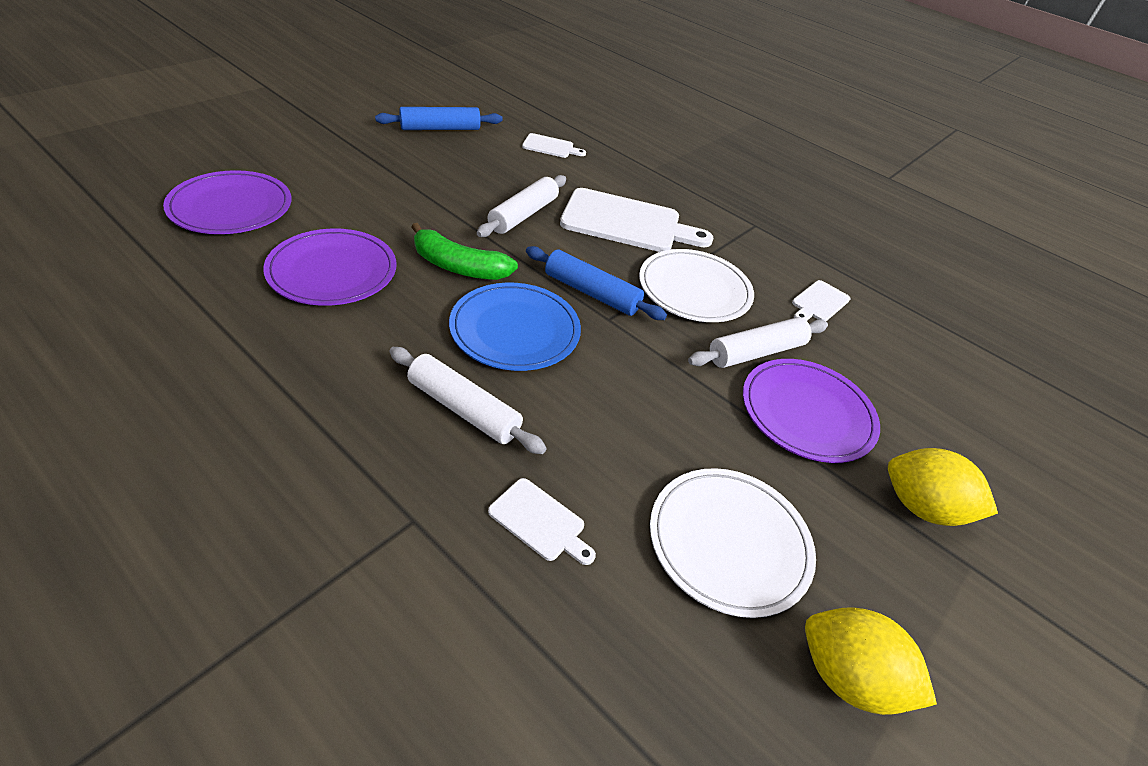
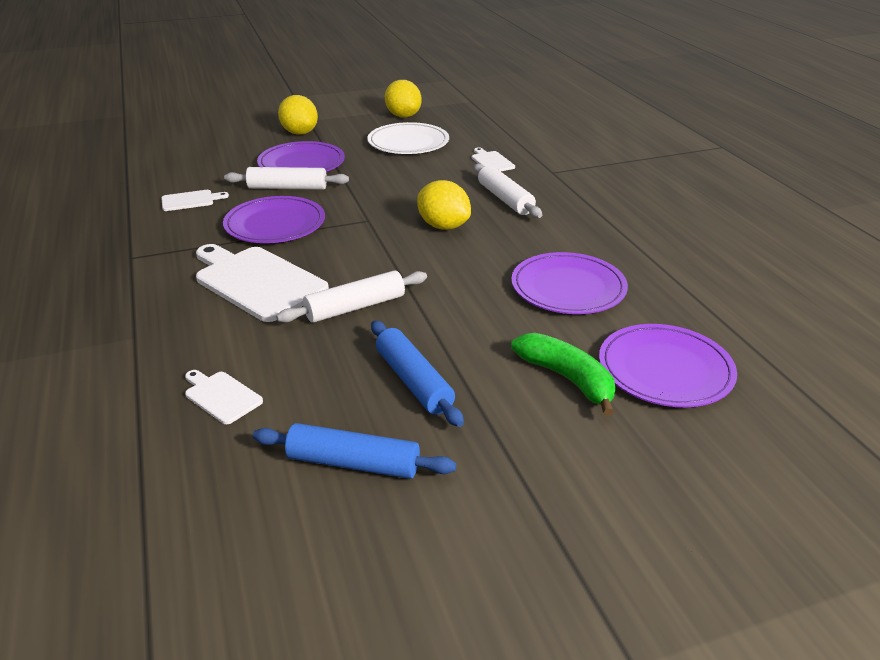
camera: 145 degrees left, 10 degrees down
(458, 267) = (456, 272): green banana -> green banana (567, 379)
(515, 330) = (443, 226): blue plate -> yellow lemon
(591, 293) = (362, 236): blue rolling pin -> blue rolling pin (414, 381)
(694, 289) = (275, 224): white plate -> purple plate

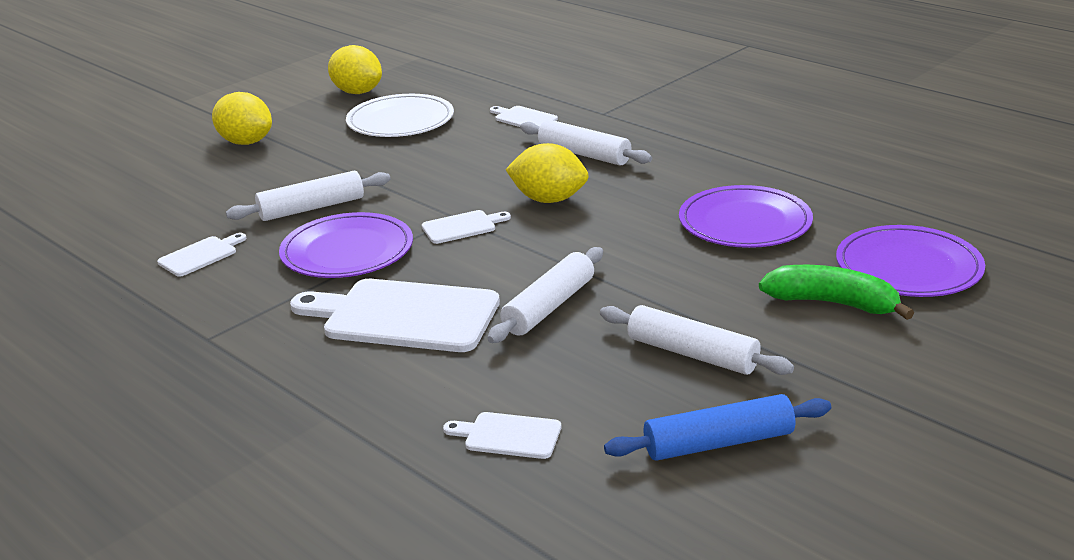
camera: 25 degrees left, 5 degrees down
(301, 163) = (294, 176): purple plate -> none
(364, 229) = (462, 227): none -> white cutting board
(414, 381) = (692, 354): blue rolling pin -> white rolling pin

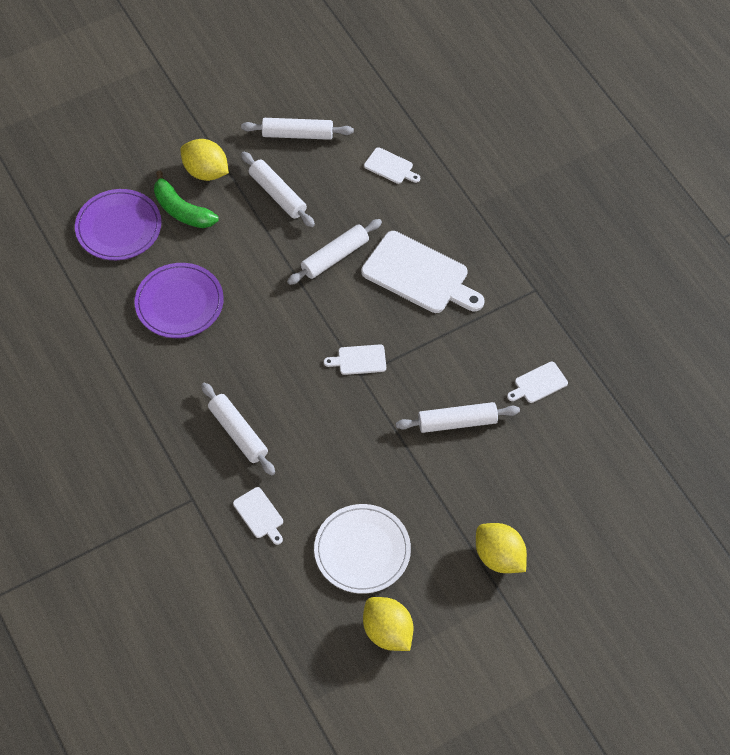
camera: 165 degrees left, 30 degrees up
(347, 251) = (441, 356): purple plate -> none
(549, 199) = (290, 375): yellow lemon -> yellow lemon (206, 172)
(718, 442) = (297, 134): blue rolling pin -> white rolling pin

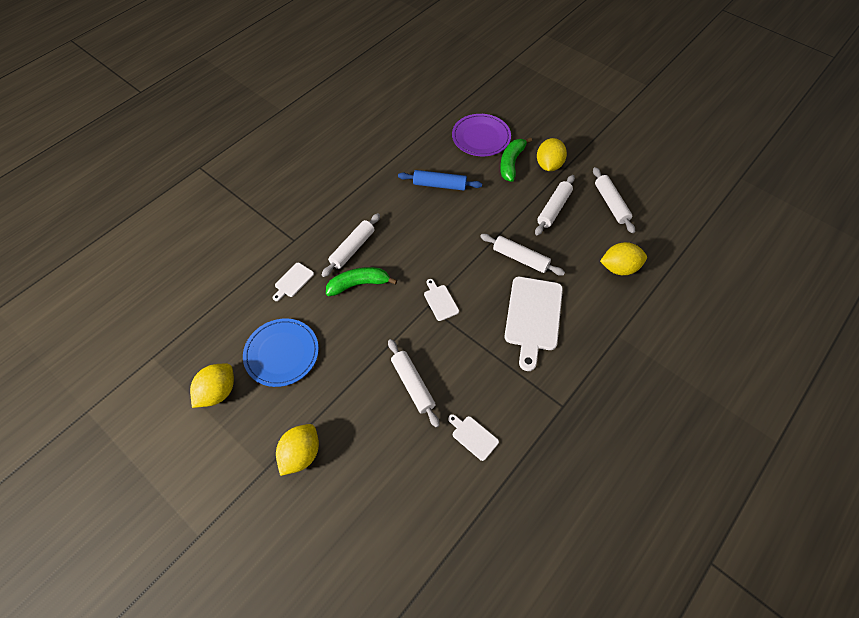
camera: 70 degrees right, 0 degrees up
(179, 303) = (439, 185): purple plate -> blue rolling pin
(297, 440) = (359, 284): none -> green banana
(362, 550) = (282, 353): white plate -> blue plate
(390, 167) = (619, 268): white cutting board -> yellow lemon

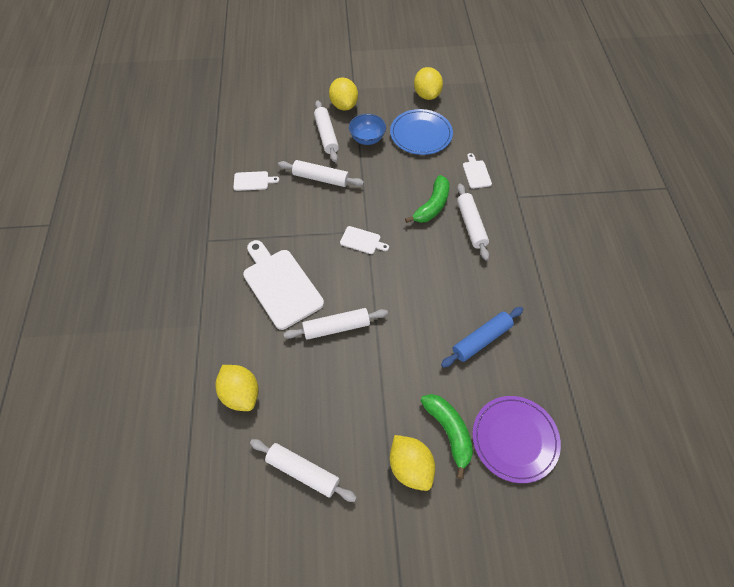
camera: 135 degrees right, 0 degrees up
(329, 391) = (367, 139): none -> blue bowl
(553, 209) = (354, 409): white rolling pin -> white rolling pin (326, 135)
(619, 268) = (241, 394): yellow lemon -> yellow lemon turned 75 degrees counterclockwise

